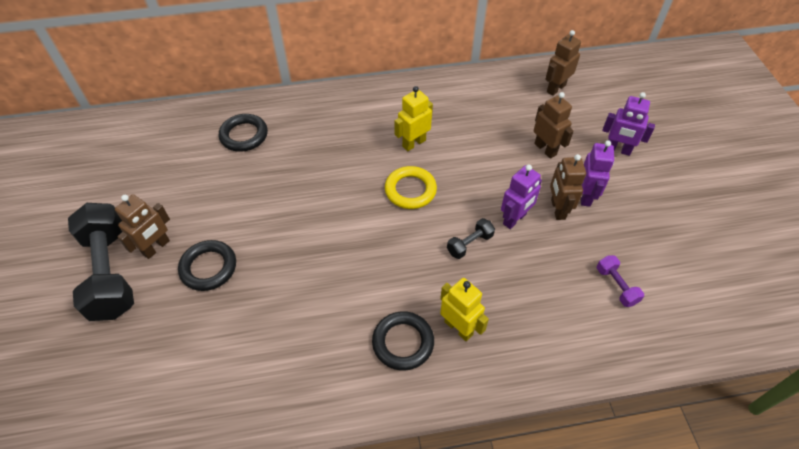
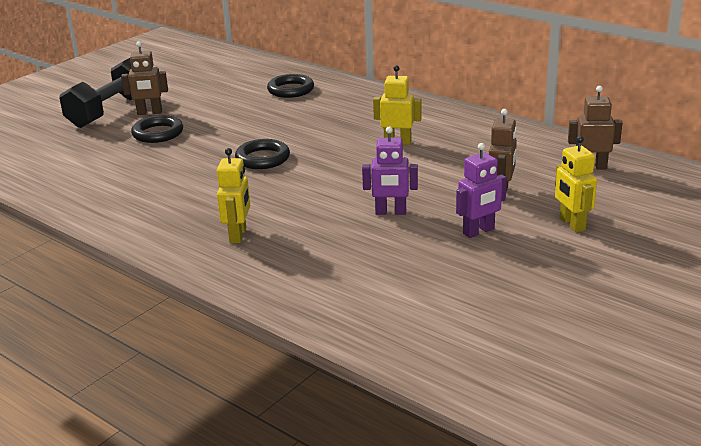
camera: 50 degrees right, 25 degrees down
(403, 342) = (192, 220): black ring -> black ring (262, 158)
(410, 190) = (345, 162): yellow ring -> none
(470, 244) = (330, 205): black dumbbell -> none
(557, 209) = (437, 225): brown robot -> none
(616, 286) = (394, 285): purple dumbbell -> none
(618, 150) = (572, 224): purple robot -> yellow robot

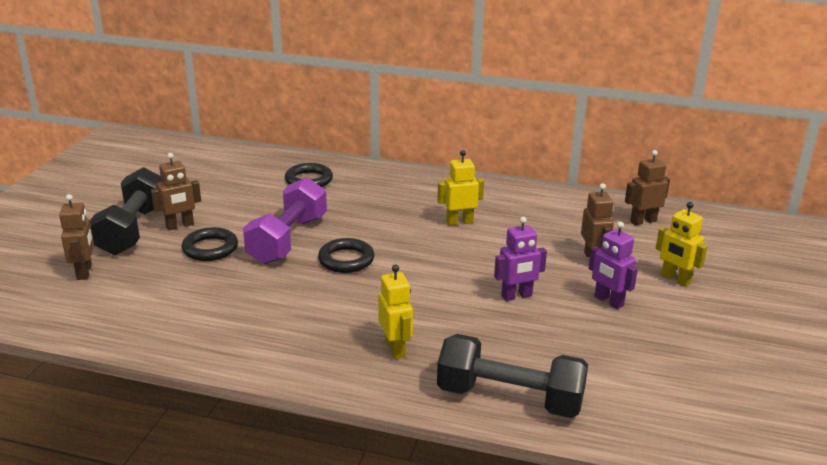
camera: 25 degrees left, 0 degrees up
(47, 137) = (85, 272): none -> brown robot
(228, 135) = (288, 240): none -> purple dumbbell
(301, 292) = (509, 398): none -> black dumbbell
(479, 231) = (608, 301): purple robot -> purple robot turned 105 degrees clockwise

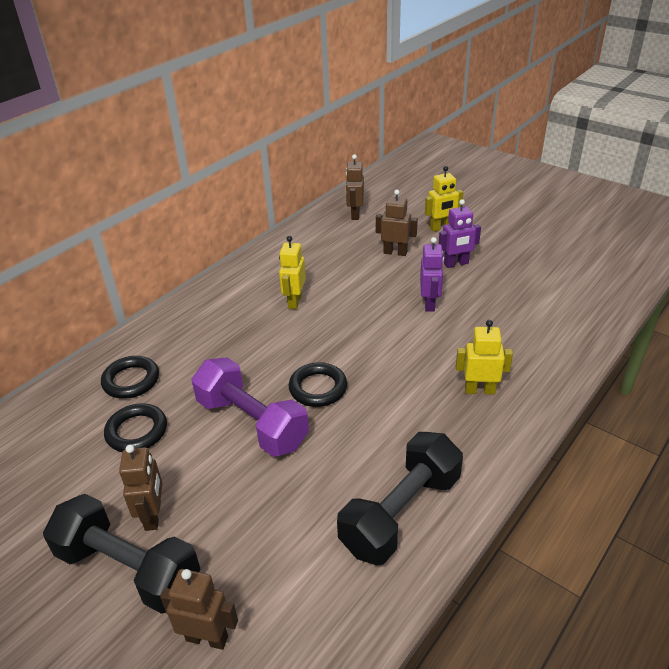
camera: 65 degrees left, 10 degrees up
(210, 248) = (229, 493): black ring -> black ring (137, 431)
(509, 398) = (563, 345): black dumbbell -> black dumbbell (401, 513)

